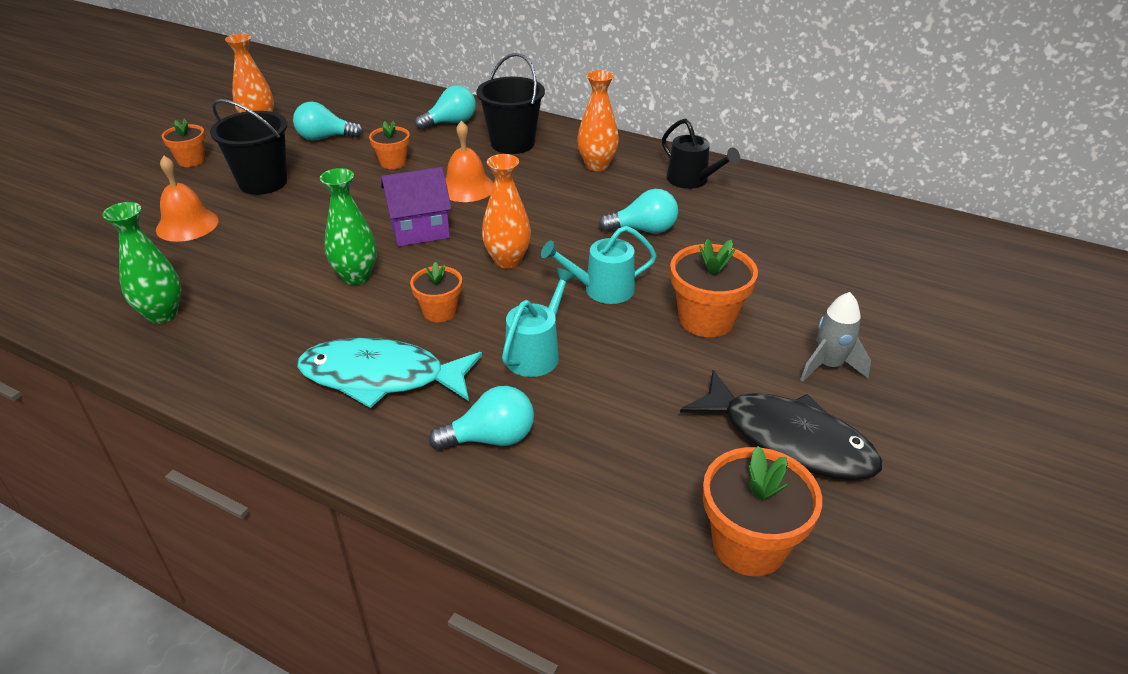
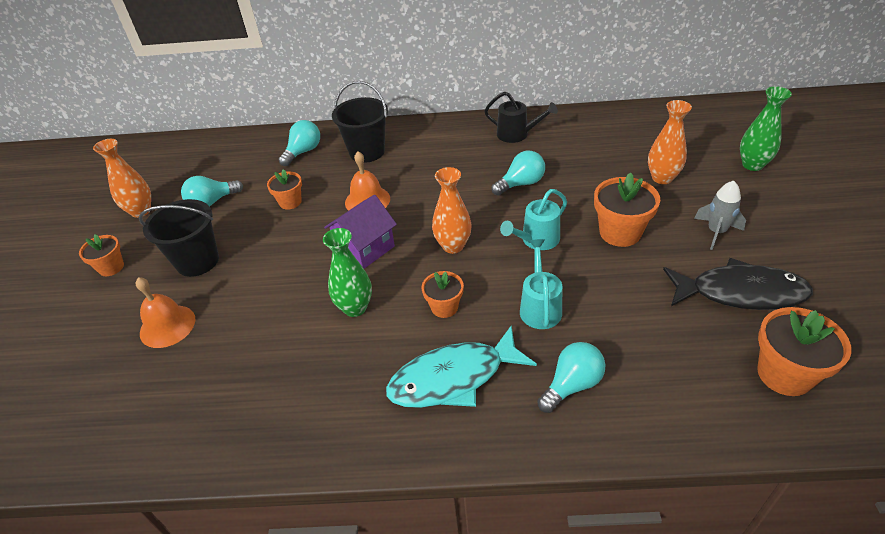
camera: 25 degrees left, 5 degrees up
(162, 314) = (227, 413): green vase -> green vase (752, 165)
(597, 165) = (443, 147): orange vase -> orange vase (662, 178)

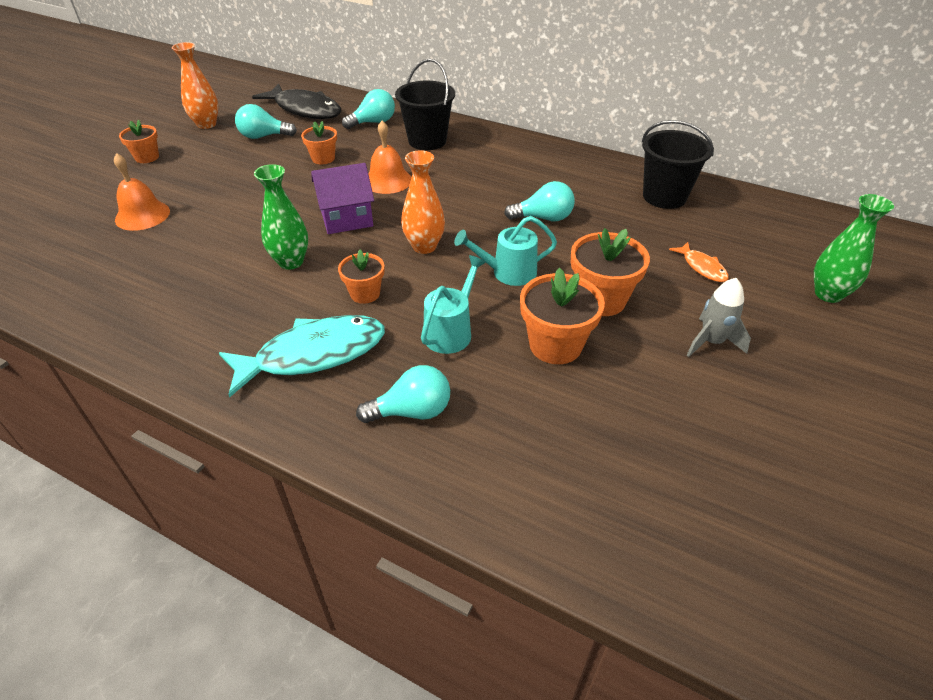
camera: 25 degrees right, 0 degrees up
(197, 261) = (209, 177): black bucket -> black bucket (664, 197)
(453, 378) = (313, 354): turquoise fish -> turquoise fish turned 150 degrees clockwise
(517, 134) = (585, 173): black watering can -> none
(662, 178) = (702, 267): orange vase -> orange fish
(740, 292) = (678, 411): black fish -> black fish (305, 109)
(784, 374) = (646, 511): orange flower pot -> orange flower pot (555, 345)

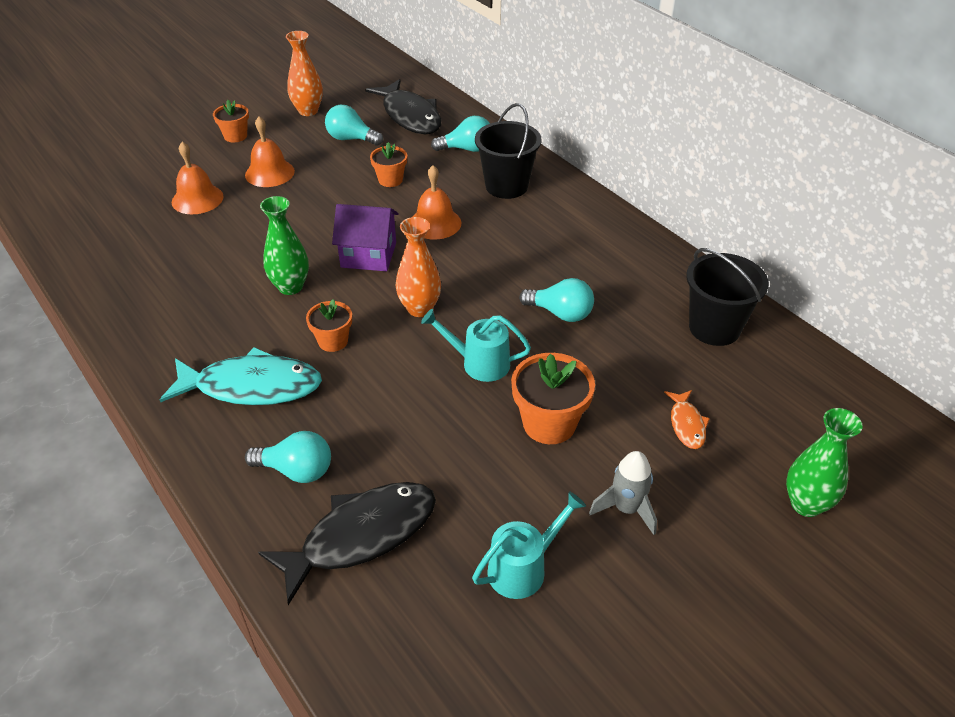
camera: 25 degrees right, 0 degrees up
(203, 178) = (269, 173): none -> orange bell
(451, 331) = (383, 406): turquoise watering can -> turquoise watering can (523, 568)
(515, 445) = (361, 536): none -> black fish
(555, 345) = (468, 455): orange flower pot -> none

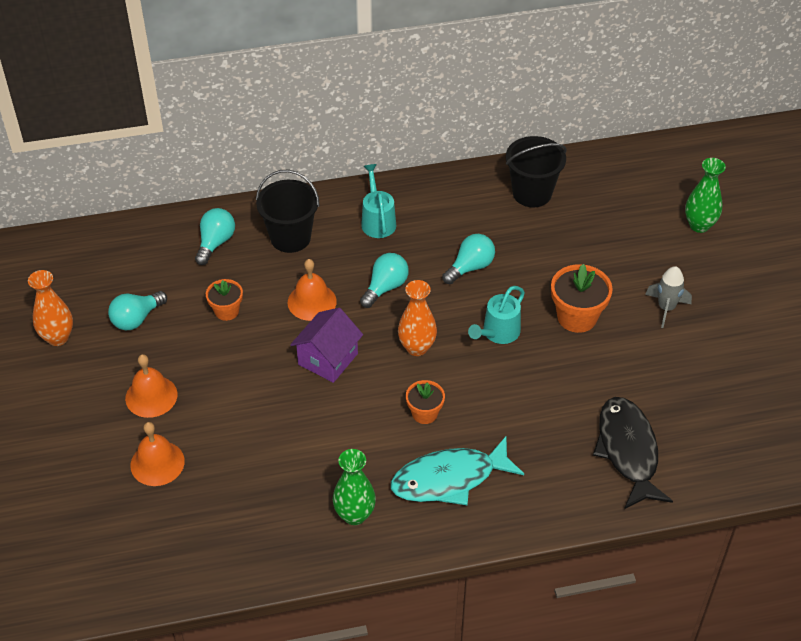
camera: 65 degrees left, 5 degrees up
(235, 136) = (61, 408): orange flower pot -> none
(251, 386) = (449, 479): turquoise fish -> turquoise fish turned 135 degrees counterclockwise
(290, 287) = (339, 423): green vase -> green vase (354, 515)
(296, 470) = (552, 472): turquoise light bulb -> turquoise light bulb (385, 287)
(410, 116) = (128, 263): black fish -> none
(523, 568) = (689, 375): turquoise watering can -> turquoise watering can (377, 220)
(686, 424) = (612, 248): orange fish -> none

